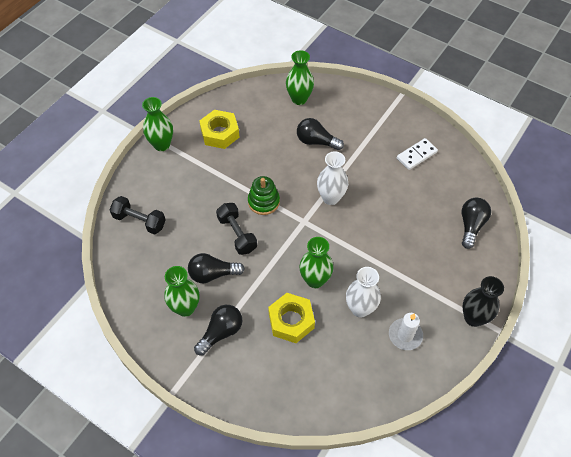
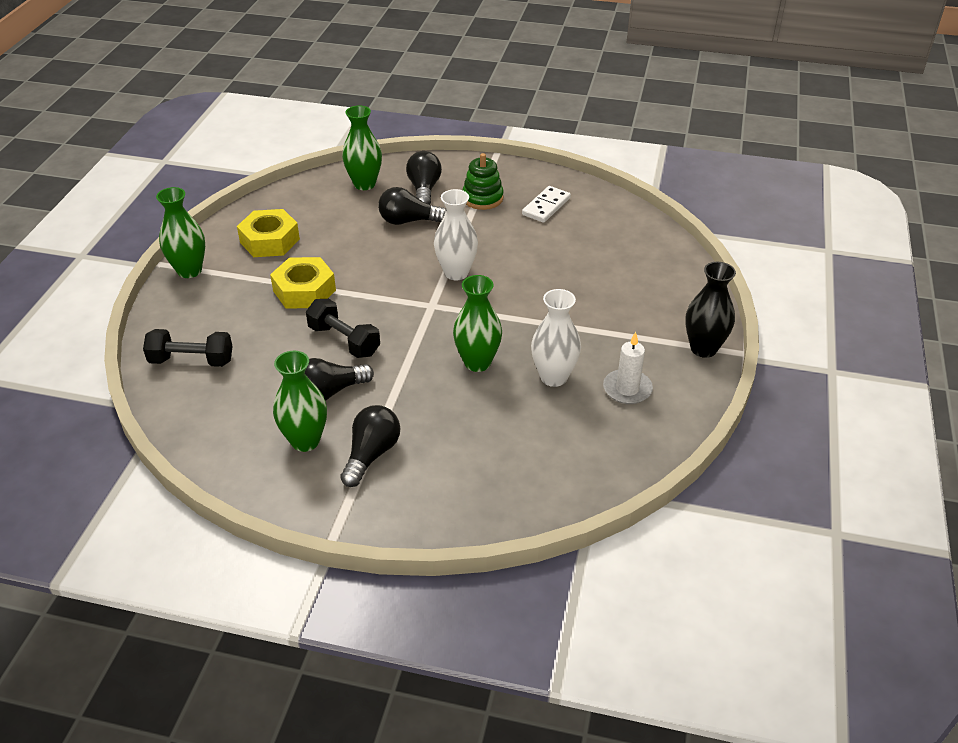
camera: 20 degrees left, 15 degrees down
(263, 202) = (366, 298): green stacking toy -> green stacking toy (482, 198)
(291, 321) = (466, 415): yellow nut -> yellow nut (304, 290)
(471, 225) = (650, 259): black light bulb -> black light bulb (424, 189)

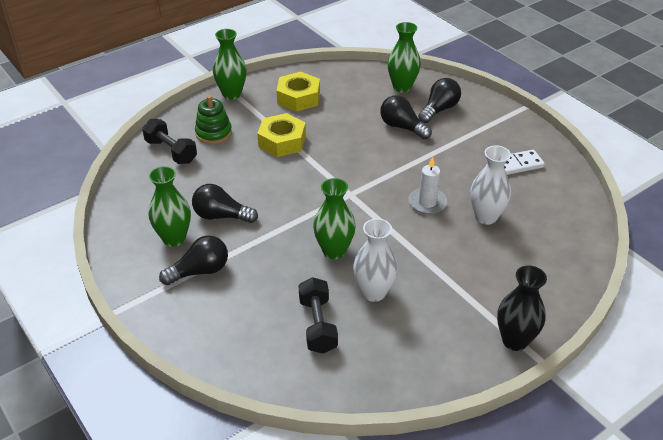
camera: 40 degrees right, 0 degrees up
(344, 341) = (268, 187): black dumbbell -> black dumbbell (317, 325)
(456, 273) = (393, 180): white vase -> white vase (486, 217)
(482, 198) = (474, 136): green stacking toy -> green stacking toy (213, 133)
(627, 389) = (417, 334): white candle -> white candle (427, 203)

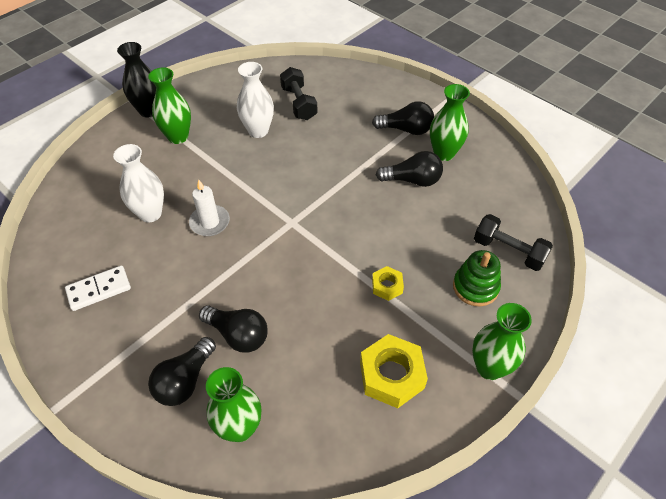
camera: 170 degrees right, 10 degrees up
(200, 271) = (406, 129): black light bulb -> black light bulb turned 135 degrees counterclockwise
(282, 141) = (387, 286): yellow nut -> yellow nut, size x0.55
(334, 251) = (297, 160): green vase -> green vase (178, 137)

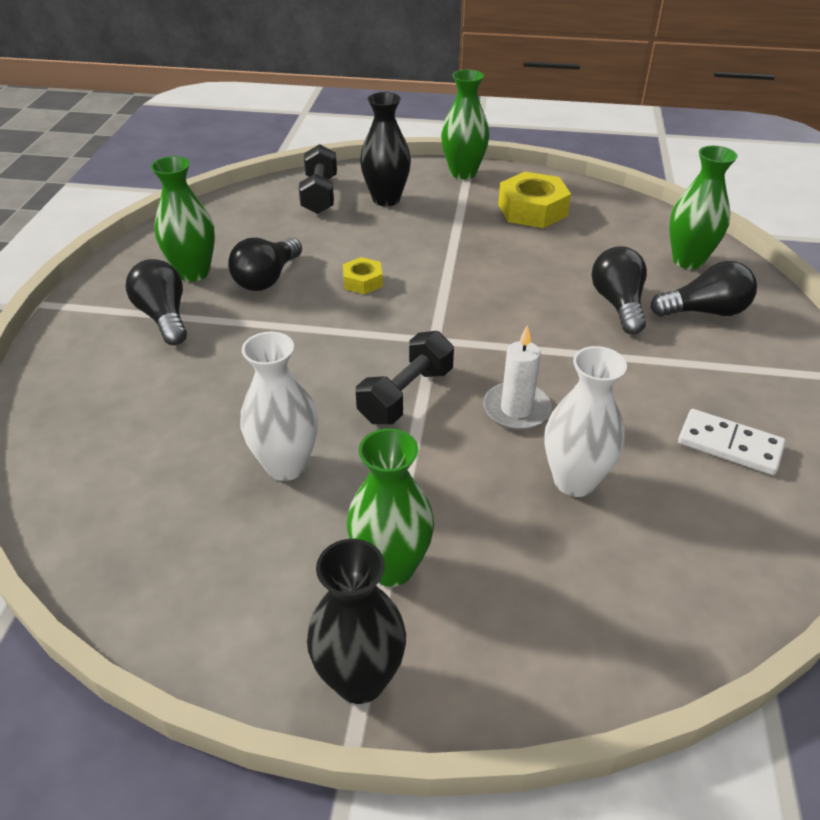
camera: 125 degrees left, 10 degrees down
(299, 103) = (173, 453): black dumbbell -> black dumbbell (406, 395)
(387, 286) = (444, 243): yellow nut -> yellow nut (362, 281)
(412, 180) = (267, 278): black light bulb -> black light bulb turned 120 degrees counterclockwise
(475, 287) = (386, 199): green stacking toy -> black vase

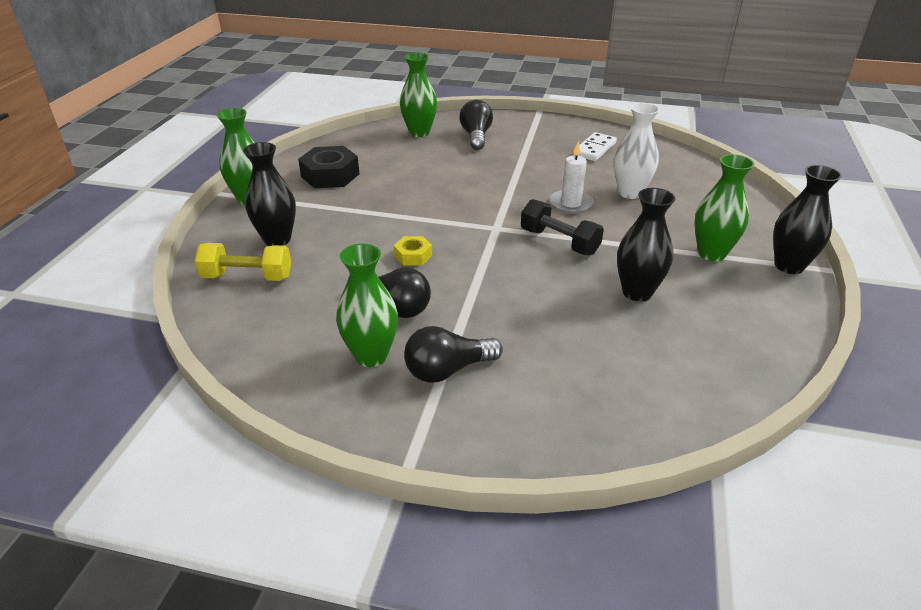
camera: 85 degrees left, 5 degrees down
(286, 465) = (637, 292): white vase -> black vase
(320, 195) = (247, 277): black dumbbell -> yellow dumbbell
(532, 210) = (330, 175): yellow nut -> black nut
(618, 304) = (464, 160): black light bulb -> none

